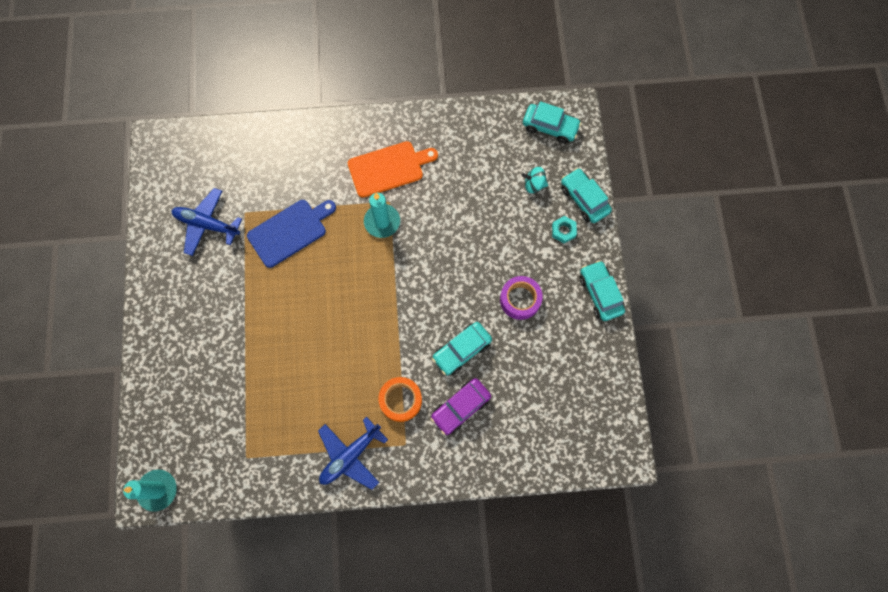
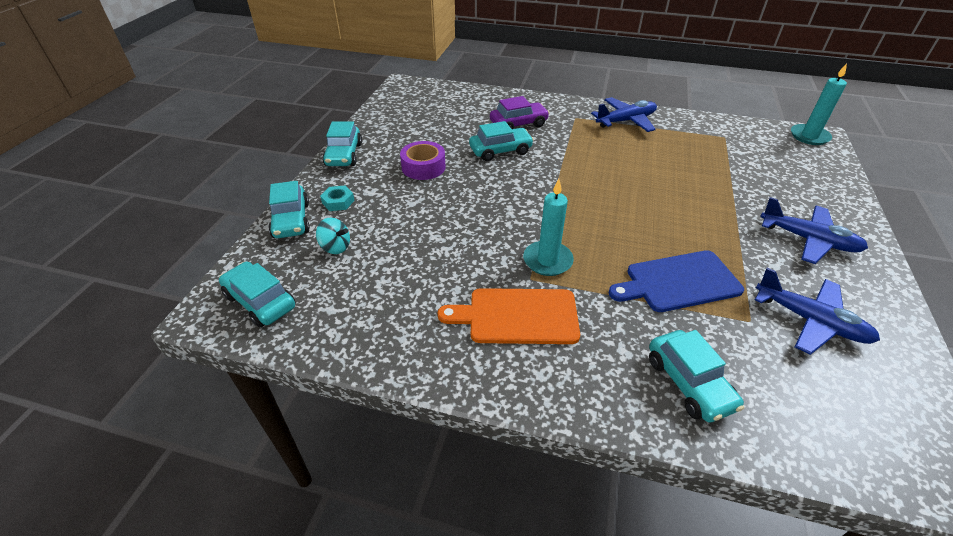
camera: 160 degrees left, 30 degrees down
(192, 309) = (808, 240): none -> blue plane
(283, 155) = (689, 383): none -> turquoise car
(400, 400) = (571, 137): orange tape -> none

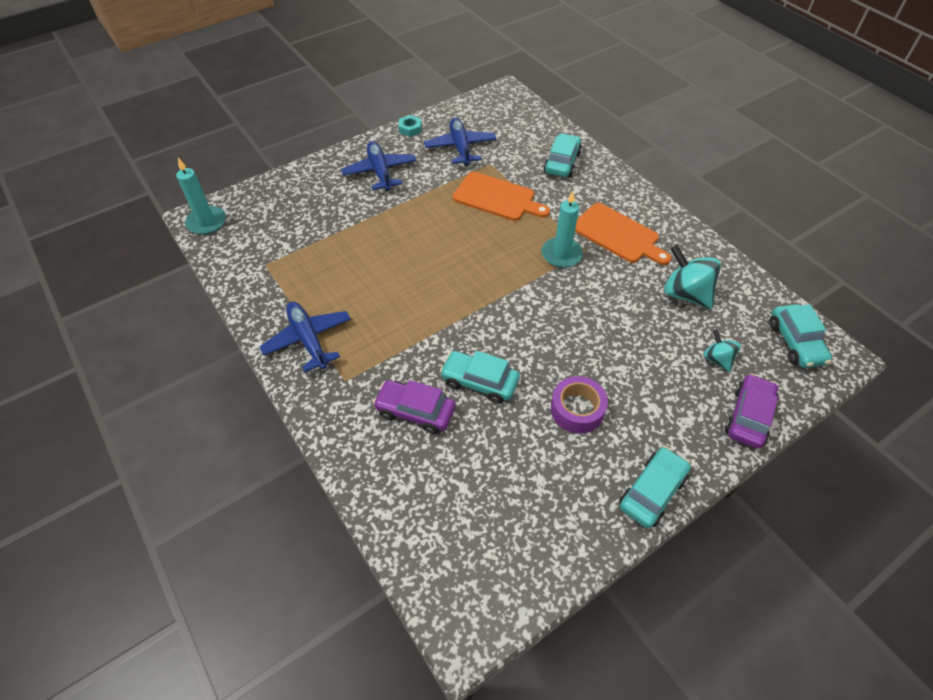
camera: 140 degrees left, 10 degrees up
(291, 220) = (748, 416): turquoise car -> purple car
(338, 202) = (692, 414): turquoise nut -> turquoise nut (410, 129)
(398, 290) = (685, 294): none -> turquoise spinning top
(626, 121) = (308, 339): blue plane -> blue plane turned 45 degrees clockwise
(678, 282) = (497, 198): blue cutting board -> orange cutting board

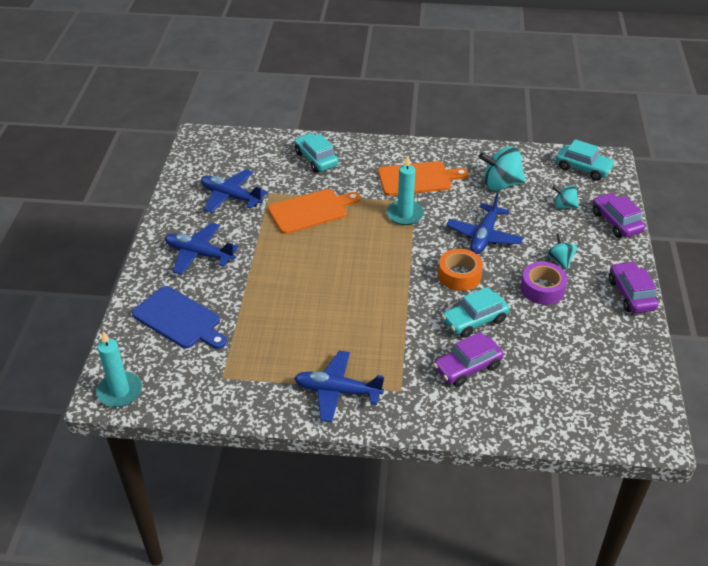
camera: 50 degrees left, 10 degrees down
(303, 205) = (179, 319): none -> blue cutting board
(410, 129) = (170, 210): turquoise nut -> none
(526, 337) = (459, 275): none -> orange tape
(598, 323) = (484, 236): none -> blue plane
(634, 401) = (560, 260): none -> turquoise spinning top
(652, 492) = (631, 294): turquoise car -> purple car

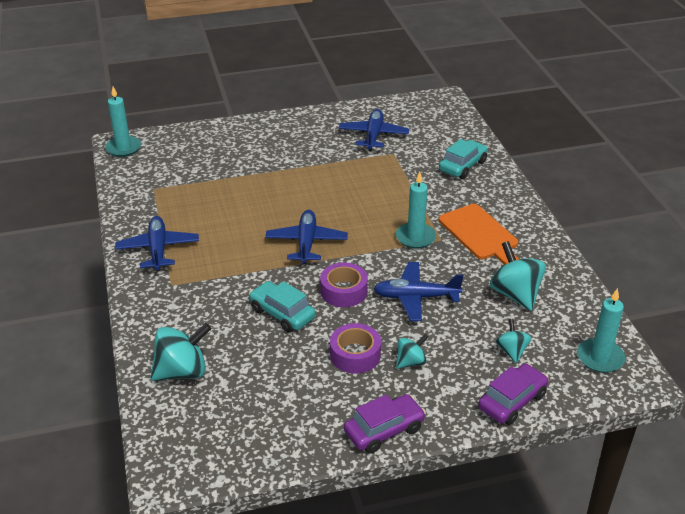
camera: 70 degrees right, 5 degrees down
(179, 319) = (209, 152): blue cutting board -> none
(199, 254) = (289, 140): blue plane -> blue plane (306, 243)
(311, 211) = (383, 181): orange cutting board -> none
(459, 275) = (344, 291): orange tape -> purple tape
(467, 367) = (215, 320): purple car -> none
(530, 403) = (182, 371): none -> turquoise spinning top
(583, 168) = (600, 358): turquoise car -> turquoise candle

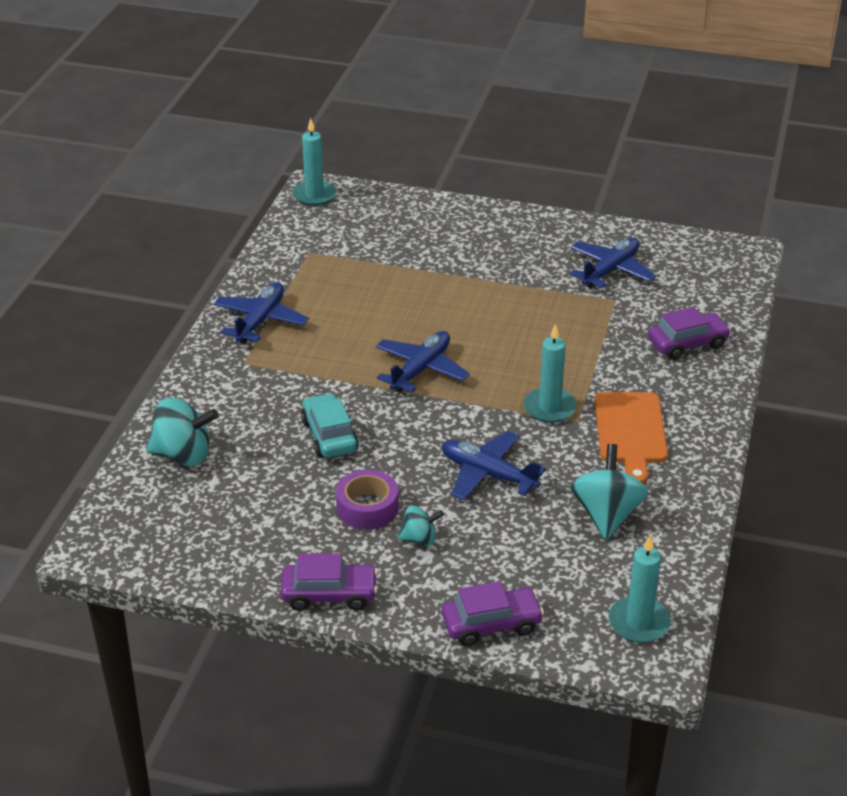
camera: 30 degrees right, 0 degrees up
(344, 291) = (414, 437): purple tape -> none
(462, 166) = (687, 344): turquoise car -> purple car
(511, 351) = (542, 573): turquoise spinning top -> none

